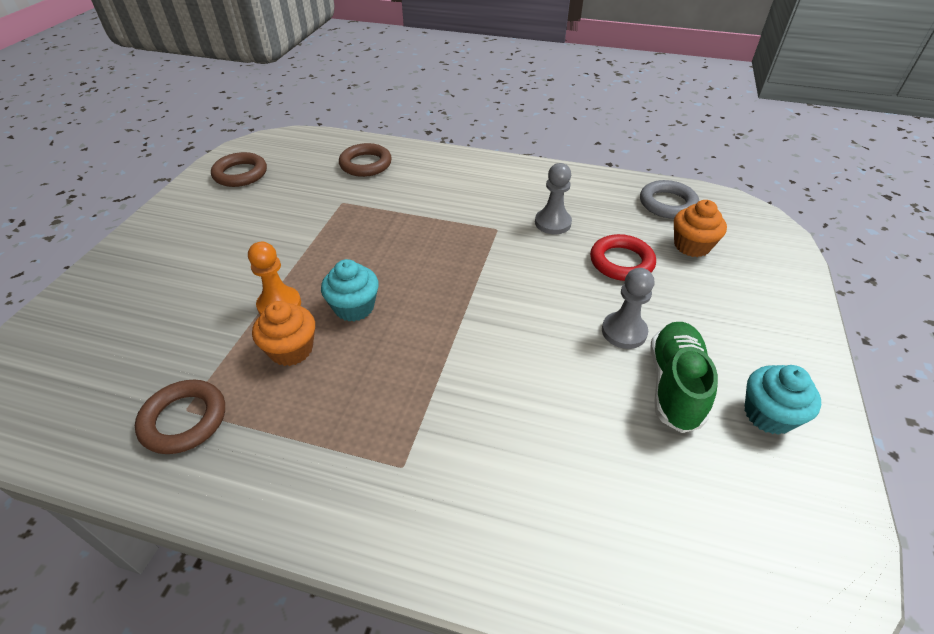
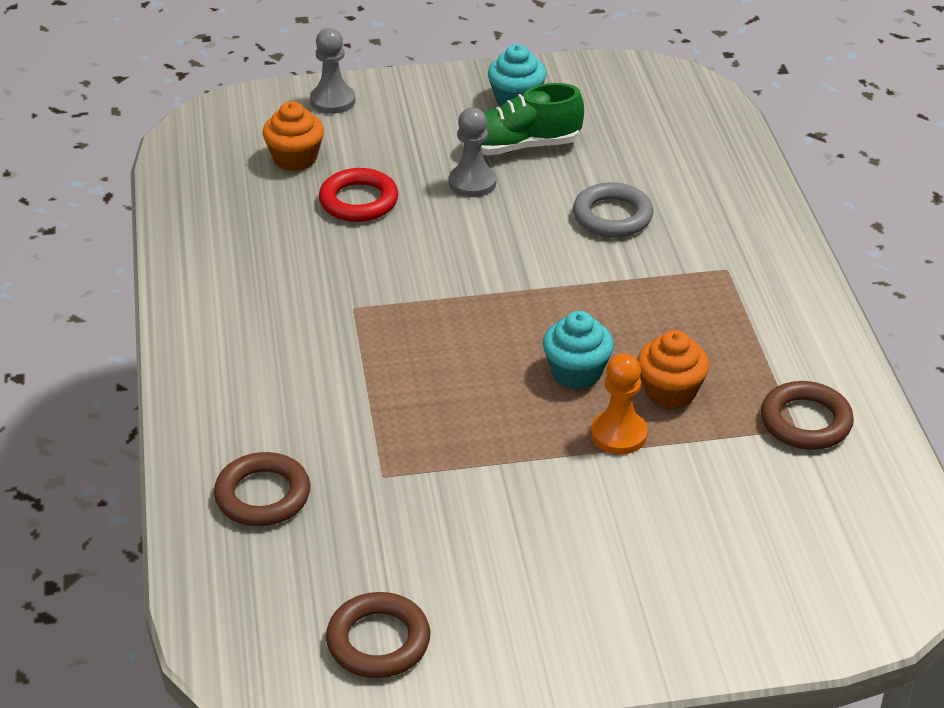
camera: 115 degrees left, 5 degrees down
(552, 223) = (312, 265): grey pawn -> grey pawn (333, 101)
(667, 204) = (212, 185): grey ring -> grey ring (612, 216)

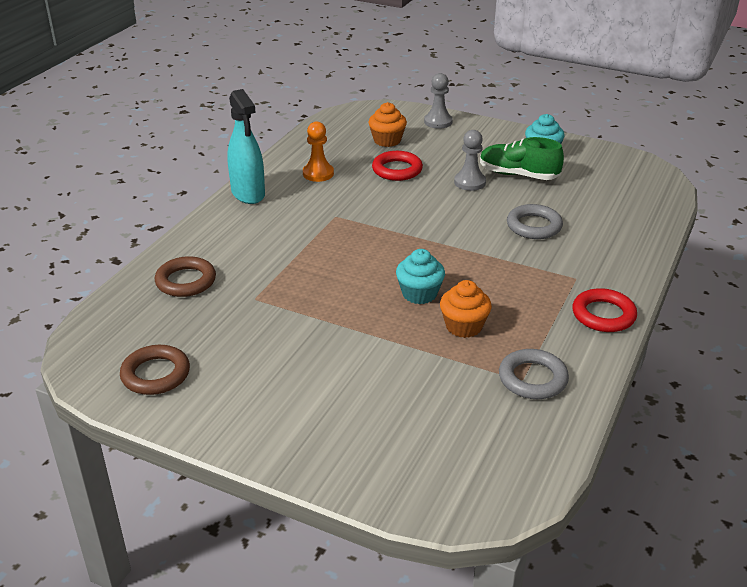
camera: 35 degrees right, 5 degrees down
(193, 324) = (248, 193): none -> turquoise spray bottle
(618, 434) = (406, 335): orange pawn -> orange pawn (318, 174)
(800, 304) = (603, 315): none -> red ring
(805, 421) = (532, 379): brown ring -> grey ring

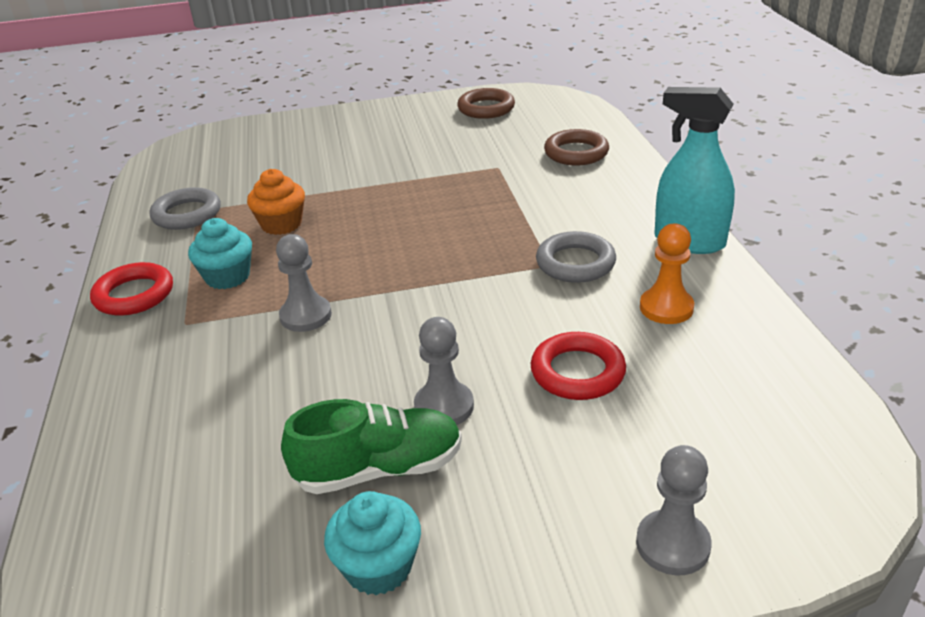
camera: 145 degrees right, 0 degrees up
(387, 140) = (681, 428): orange cupcake -> none
(419, 294) = (353, 231): turquoise cupcake -> turquoise cupcake (227, 277)
(499, 250) = (306, 316): none -> grey pawn
(534, 226) = (283, 373): grey ring -> grey ring (575, 263)

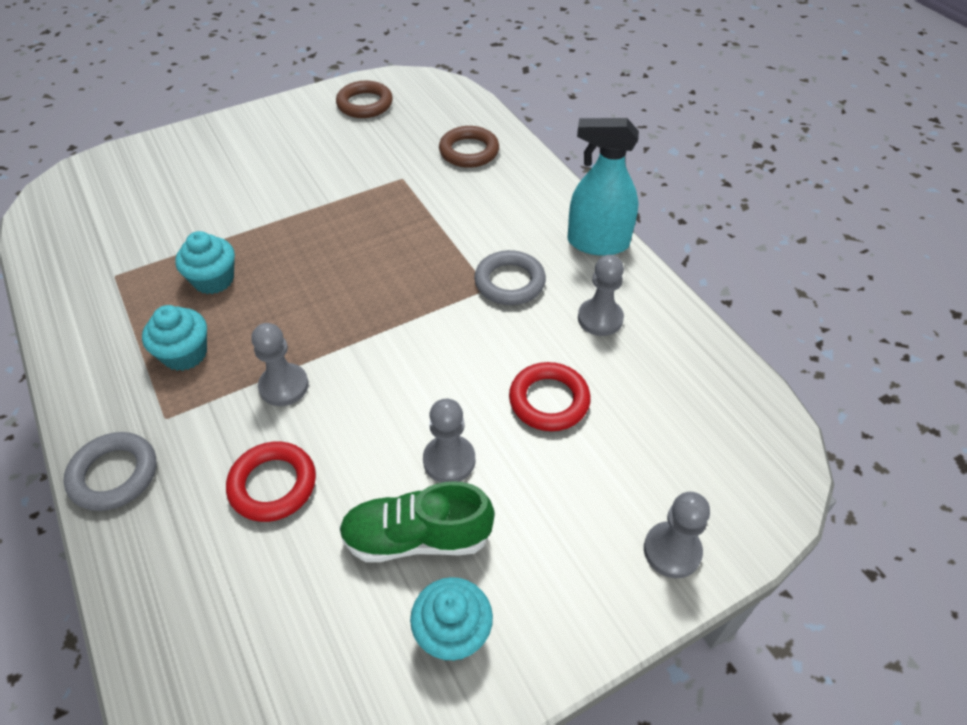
camera: 20 degrees left, 15 degrees up
(134, 295) = (94, 393): red ring -> red ring (273, 485)
(187, 214) = (105, 282): grey ring -> grey ring (114, 475)
(281, 224) = (213, 280): orange cupcake -> turquoise cupcake
(379, 469) = (417, 537): green shoe -> green shoe turned 150 degrees counterclockwise
(666, 308) = (600, 318): orange pawn -> grey pawn

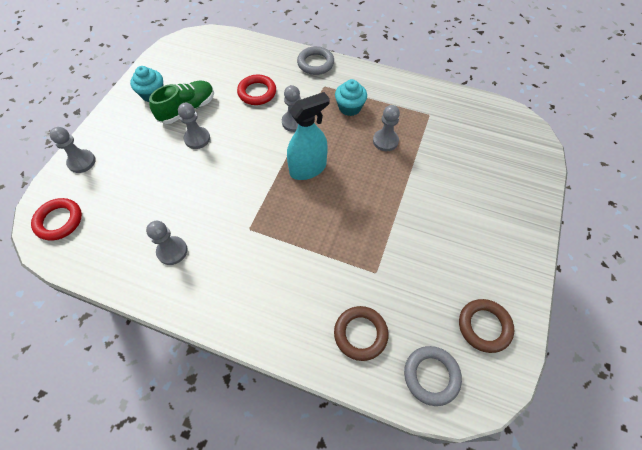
camera: 140 degrees right, 10 degrees up
(213, 280) = (385, 141): turquoise cupcake -> grey pawn
(509, 282) = (240, 240): grey ring -> grey ring (431, 376)
(549, 400) = (171, 189): red ring -> red ring (59, 221)
(597, 243) = (207, 309): turquoise spray bottle -> turquoise spray bottle (308, 168)

